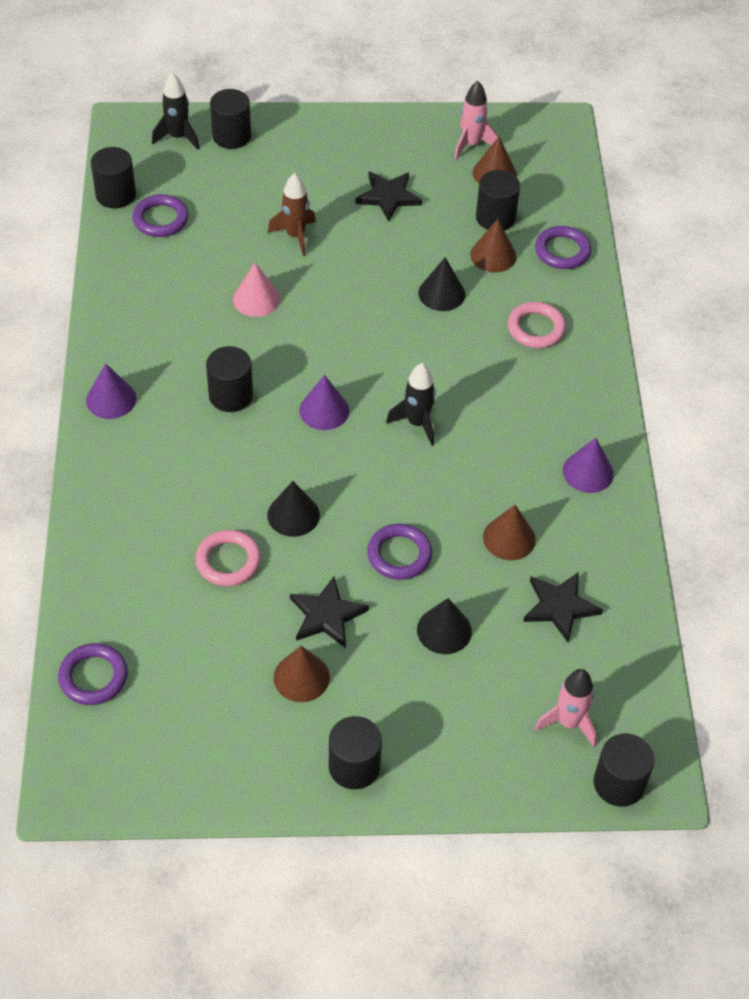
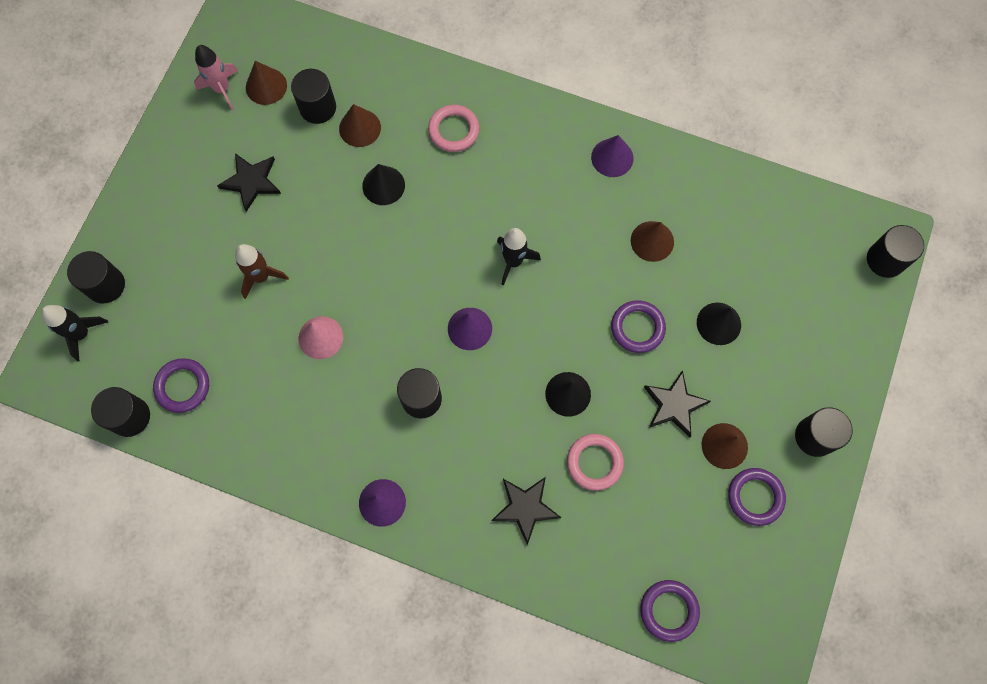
camera: 65 degrees left, 20 degrees up
(560, 607) = (727, 233): black star -> black star (525, 508)
(562, 251) = (380, 74): purple ring -> purple ring (755, 497)
(568, 722) = (826, 271): pink rocket -> none

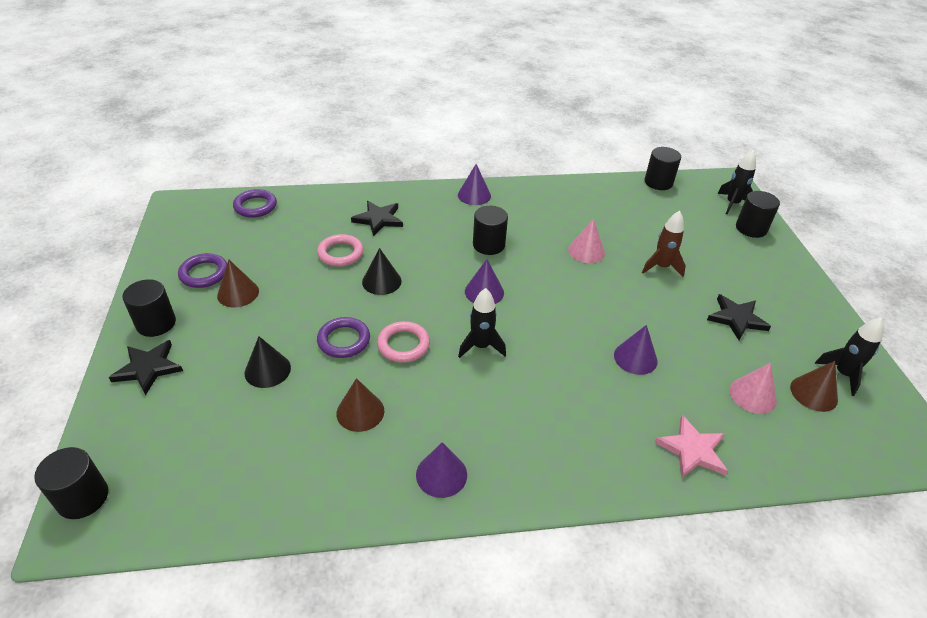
camera: 150 degrees right, 30 degrees down
(183, 386) = (645, 202): purple ring -> none
(222, 89) = (843, 374): pink rocket -> black rocket
(318, 107) = (752, 395): black cylinder -> pink cone
(360, 128) = (700, 394): brown cone -> none
(383, 185) = (635, 358): black cone -> purple cone
(409, 90) = (692, 450): none -> pink star
(454, 130) = (617, 430): pink ring -> pink ring (403, 345)
(674, 405) = (290, 303): black star -> black star (148, 368)

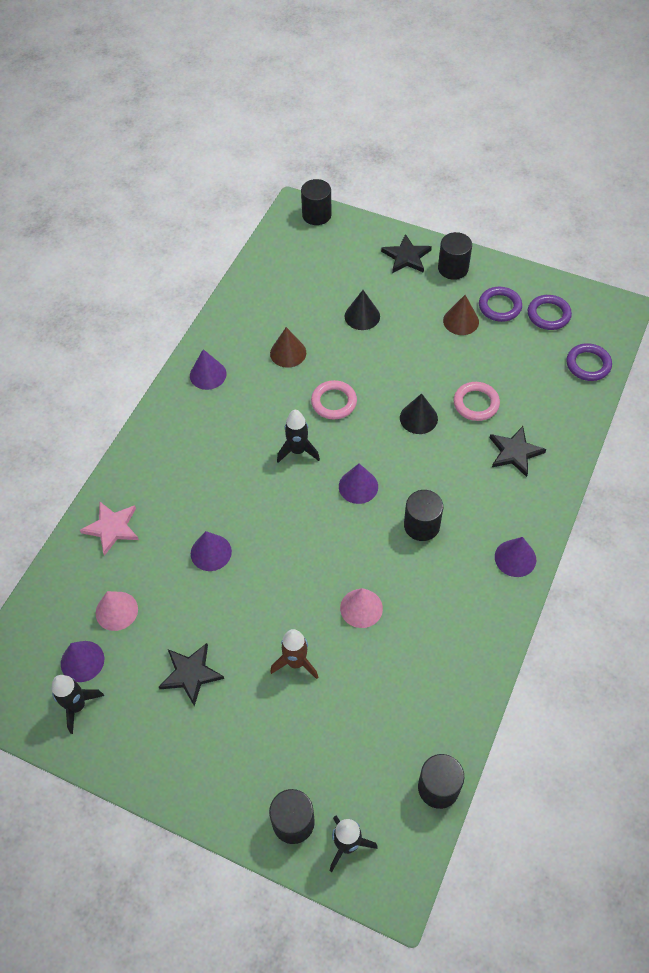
camera: 125 degrees right, 15 degrees up
(344, 340) = (363, 368): purple ring -> purple ring (548, 315)
(813, 393) = (82, 661): brown cone -> purple cone

